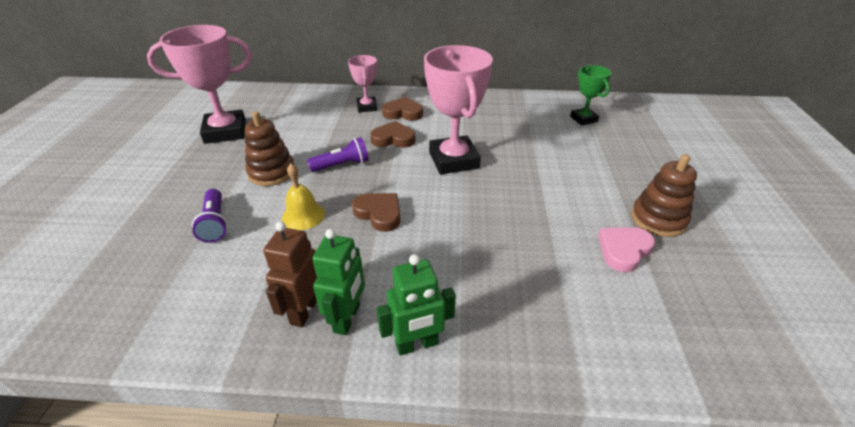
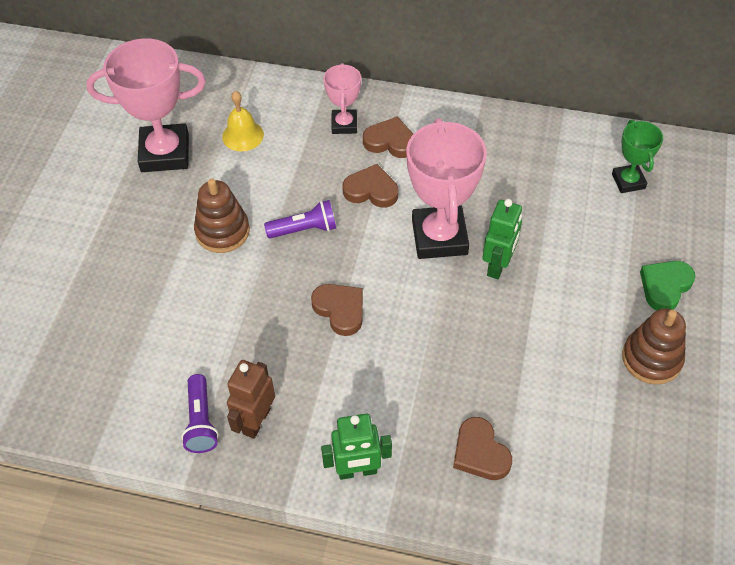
camera: 10 degrees right, 15 degrees up
(215, 223) = (164, 301): purple flashlight -> purple flashlight (201, 421)
(303, 215) = (257, 302): yellow bell -> yellow bell (243, 135)
(347, 318) = (296, 435): green robot -> green robot (498, 265)
(538, 311) = (480, 453): none -> brown heart
(623, 250) = (594, 395): pink heart -> none
(642, 173) = (665, 286): none -> green heart

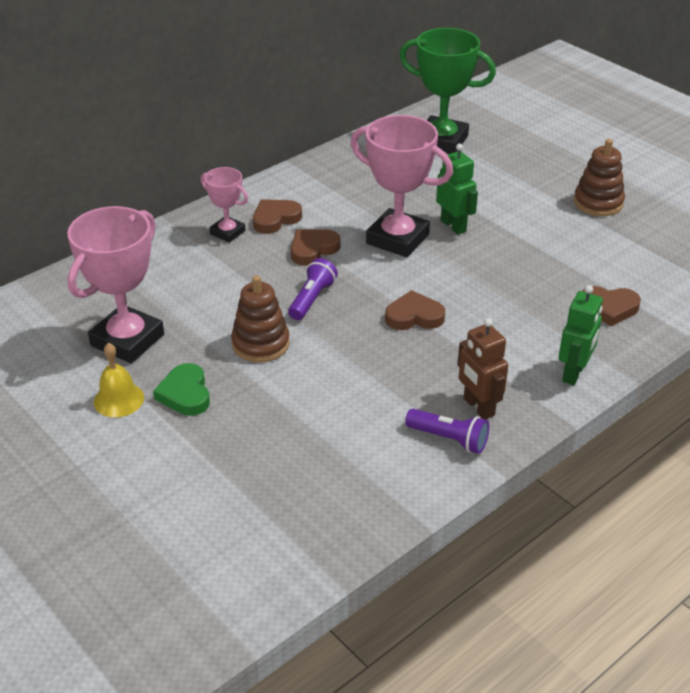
camera: 55 degrees left, 15 degrees down
(243, 135) = (167, 288): yellow bell -> yellow bell (119, 399)
(628, 181) = (441, 141): green trophy -> green trophy, size x1.84
(665, 286) = (545, 170): green heart -> green heart (185, 394)

